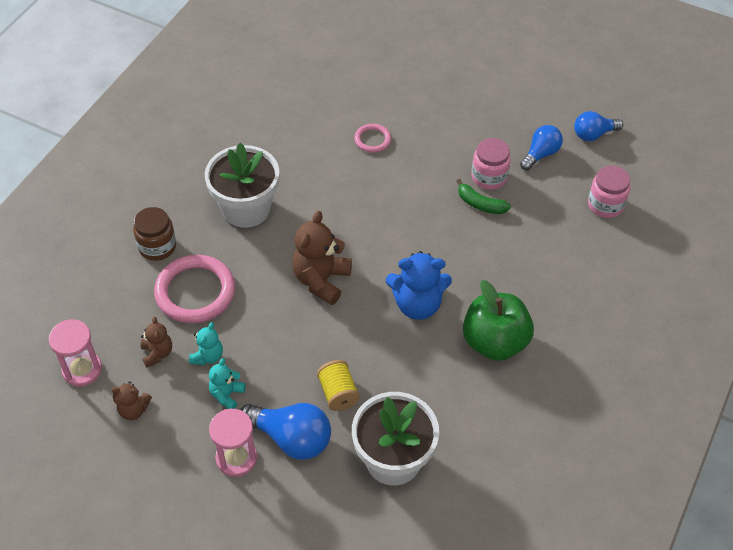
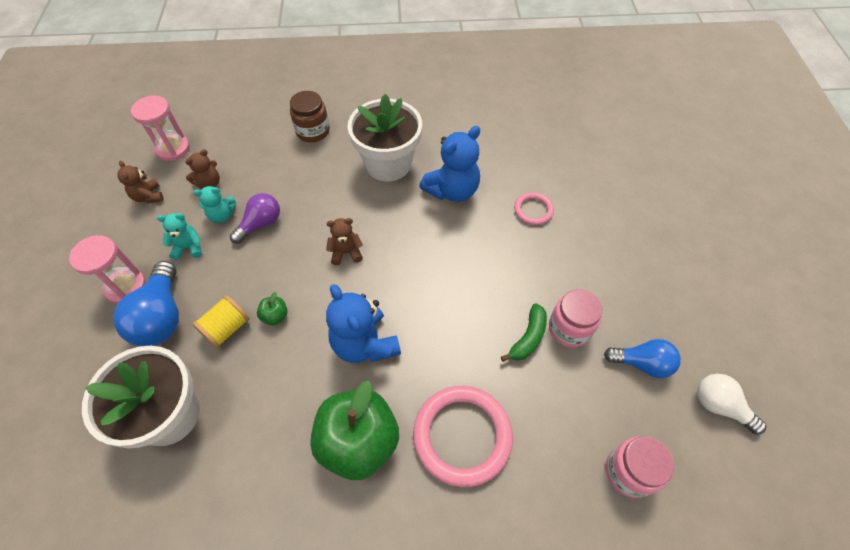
camera: 60 degrees right, 5 degrees up
(195, 292) = (282, 175): pink ring -> pink ring (462, 436)
(242, 330) = (260, 224): none -> purple light bulb
(312, 180) = (452, 190): none -> blue teddy bear
(321, 280) = (346, 252): brown teddy bear -> brown teddy bear, size x0.55
(350, 354) = (275, 316): none -> green apple
(480, 204) = (528, 338): green banana -> green banana turned 150 degrees counterclockwise
(593, 134) = (719, 406): blue light bulb -> white light bulb

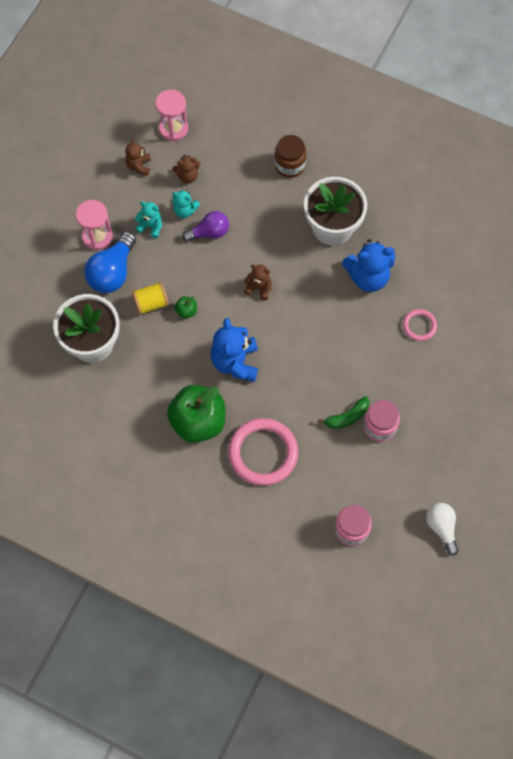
camera: 30 degrees right, 10 degrees up
(642, 363) = (412, 475): blue light bulb -> none

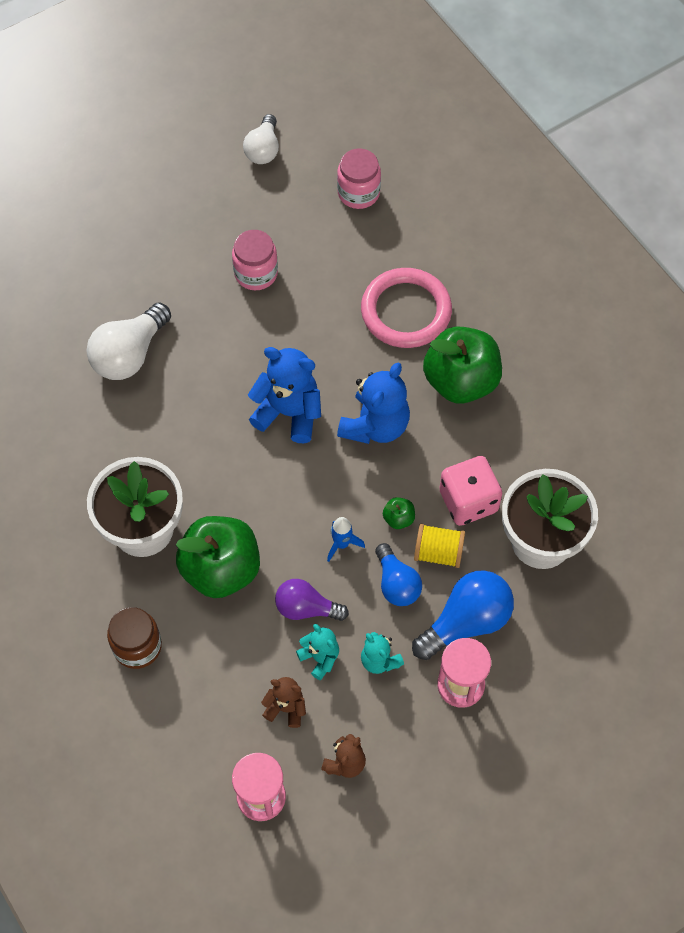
camera: 150 degrees left, 5 degrees down
(150, 344) = (468, 501): none -> pink dice
(165, 272) = (396, 584): none -> blue light bulb
(211, 278) = (342, 544): none -> blue rocket
(259, 288) = (289, 500): brown teddy bear -> none
(272, 228) = (221, 569): none -> green apple
(347, 417) = (285, 300): green banana -> none
(368, 277) = (146, 442): blue teddy bear -> blue teddy bear (289, 413)
(419, 326) = (129, 354): pink ring -> white light bulb

